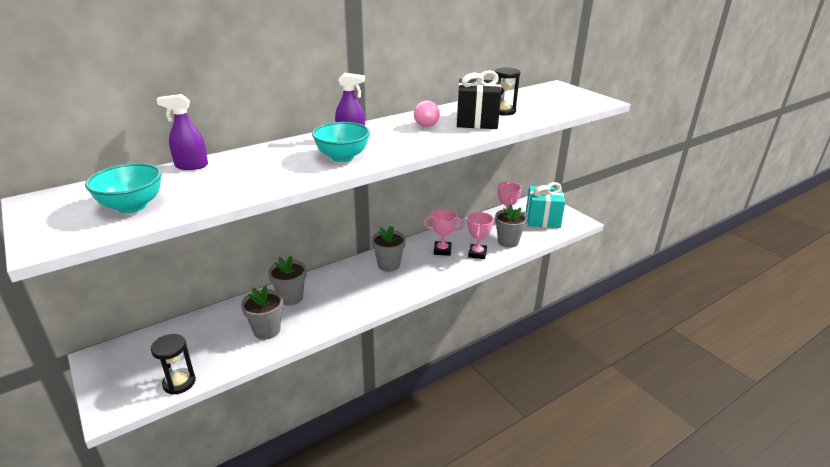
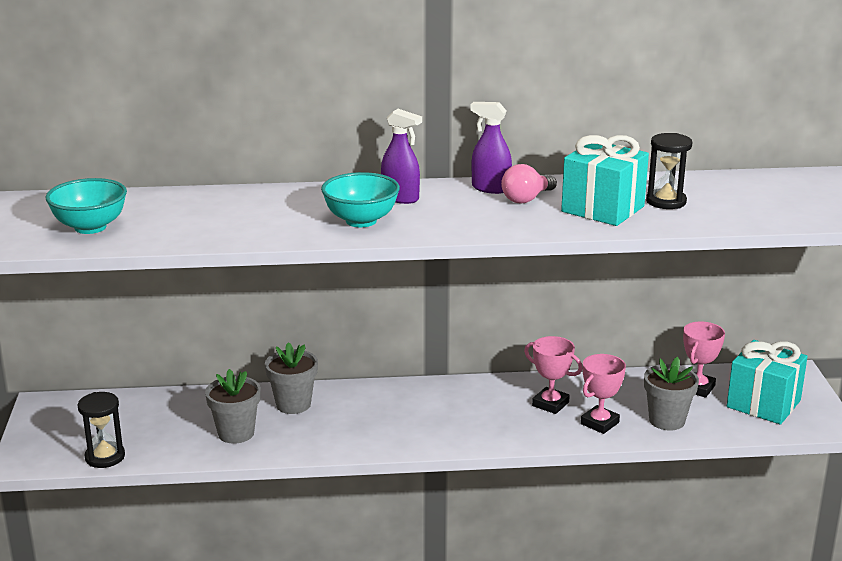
camera: 30 degrees right, 5 degrees down
(191, 166) = (185, 195): purple spray bottle -> purple spray bottle (490, 188)
(389, 265) = (454, 401): grey flower pot -> none
(477, 121) = (603, 209): black gift -> turquoise gift

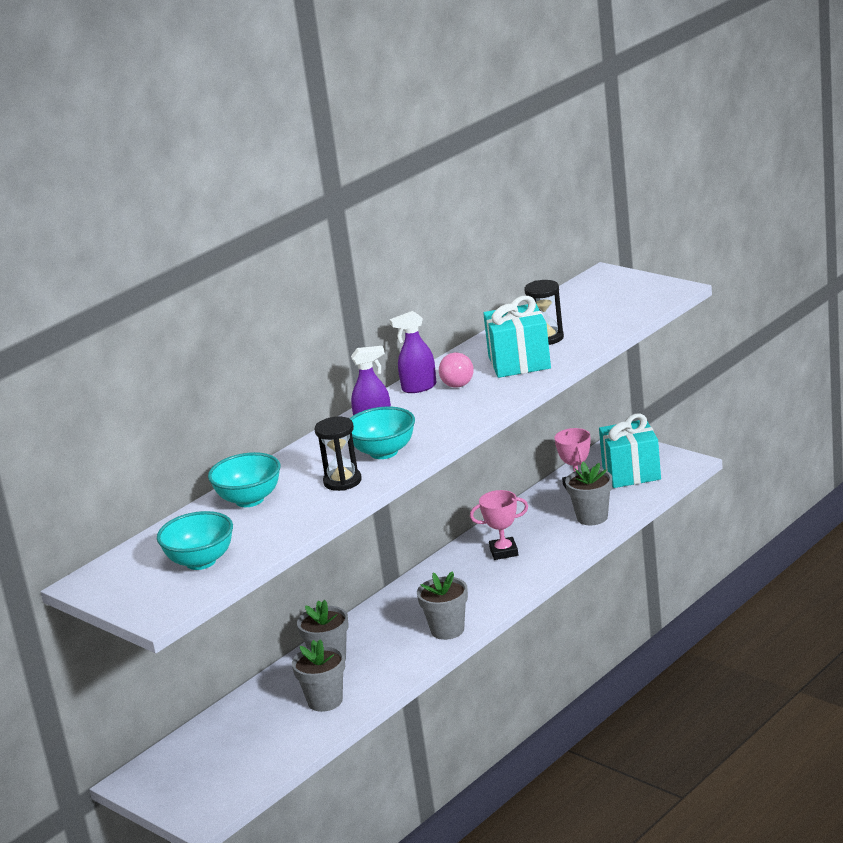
camera: 40 degrees left, 0 degrees up
(105, 457) = (259, 775): black hourglass -> black hourglass (342, 481)
(211, 204) = (249, 500): none -> turquoise bowl
(403, 438) = (447, 630): none -> grey flower pot
(599, 423) = (555, 544): pink trophy -> none

